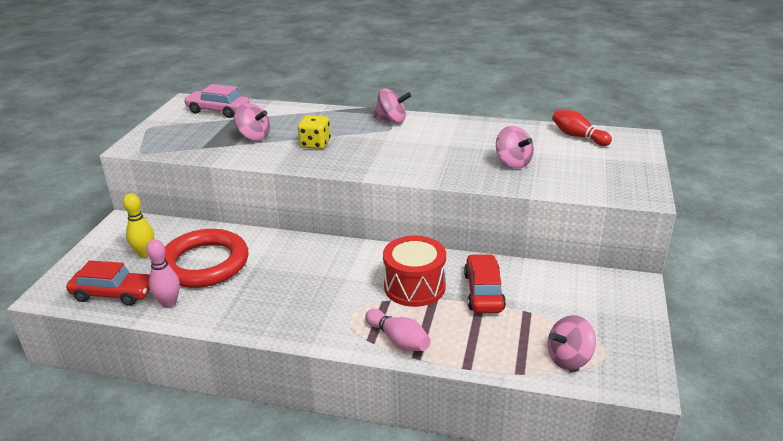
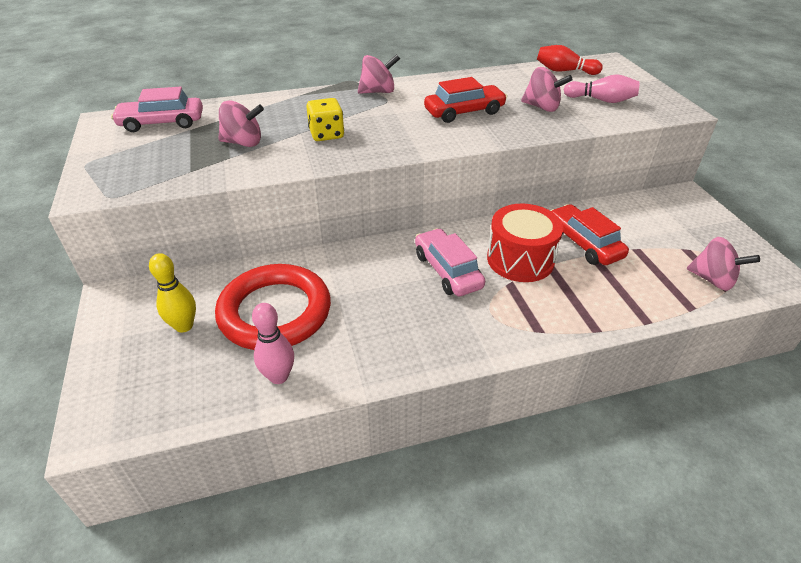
camera: 30 degrees left, 10 degrees up
(113, 294) = (192, 393): red car -> red car (464, 112)
(348, 276) = (447, 271): none -> pink car
(398, 340) = (563, 319): pink bowling pin -> pink bowling pin (601, 100)
(569, 359) = (713, 280): pink spinning top -> pink spinning top turned 90 degrees counterclockwise

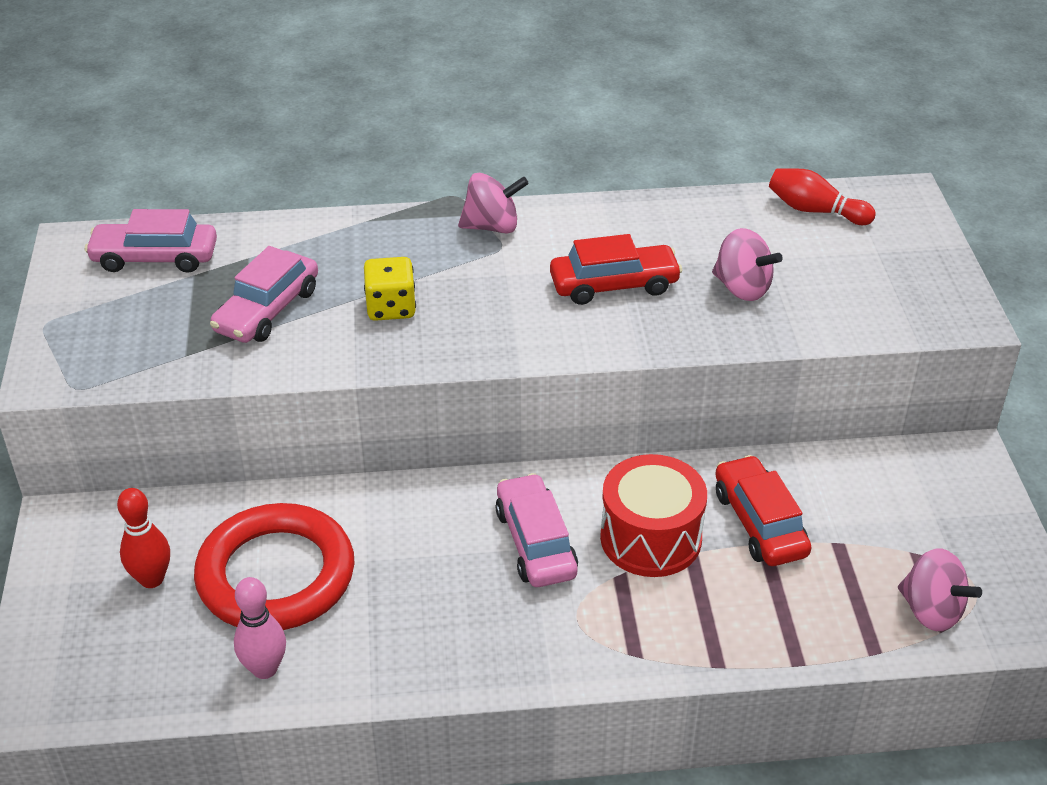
camera: 10 degrees right, 0 degrees up
(184, 326) = (152, 579): yellow bowling pin -> red bowling pin
(243, 143) = (267, 310): pink spinning top -> pink car
(601, 100) = (846, 283): pink bowling pin -> none

